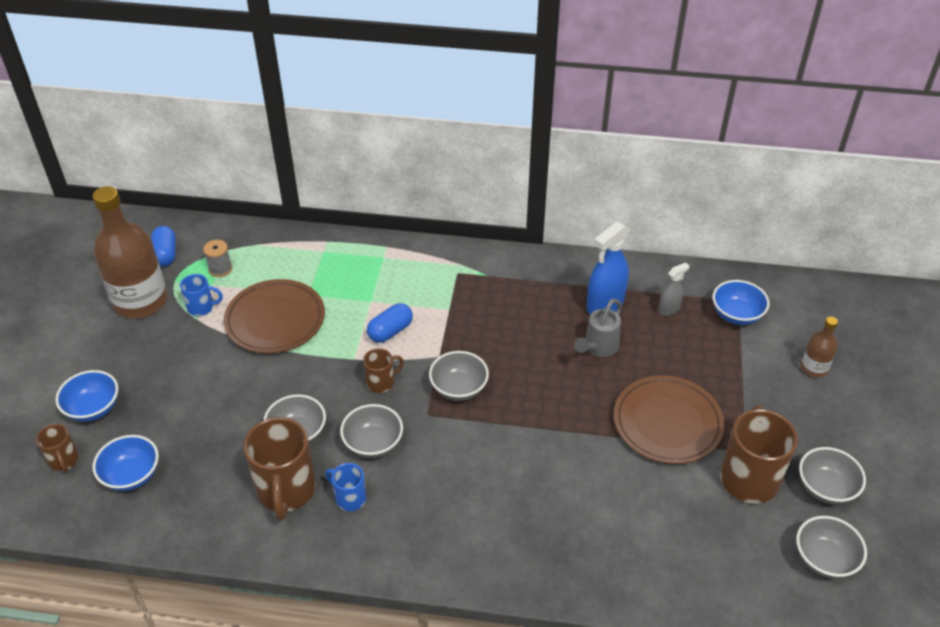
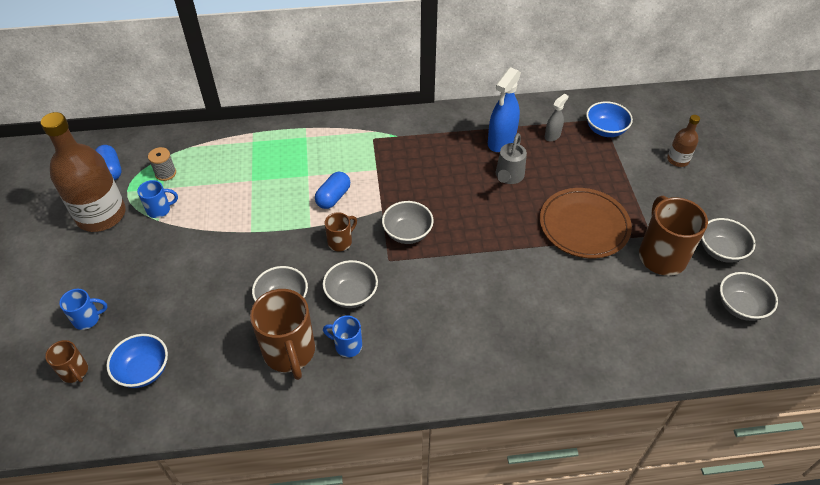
camera: 15 degrees left, 5 degrees up
(93, 408) = (88, 319): blue bowl -> blue mug
(275, 320) = (230, 207): brown plate -> none

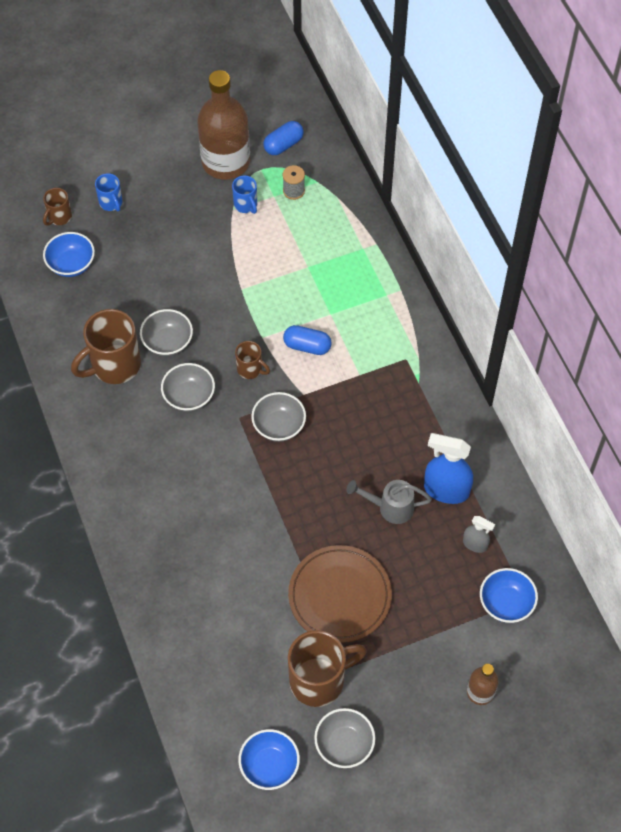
camera: 75 degrees right, 10 degrees up
(347, 346) = (132, 409): blue mug -> none
(740, 307) = (269, 765): grey bowl -> blue bowl

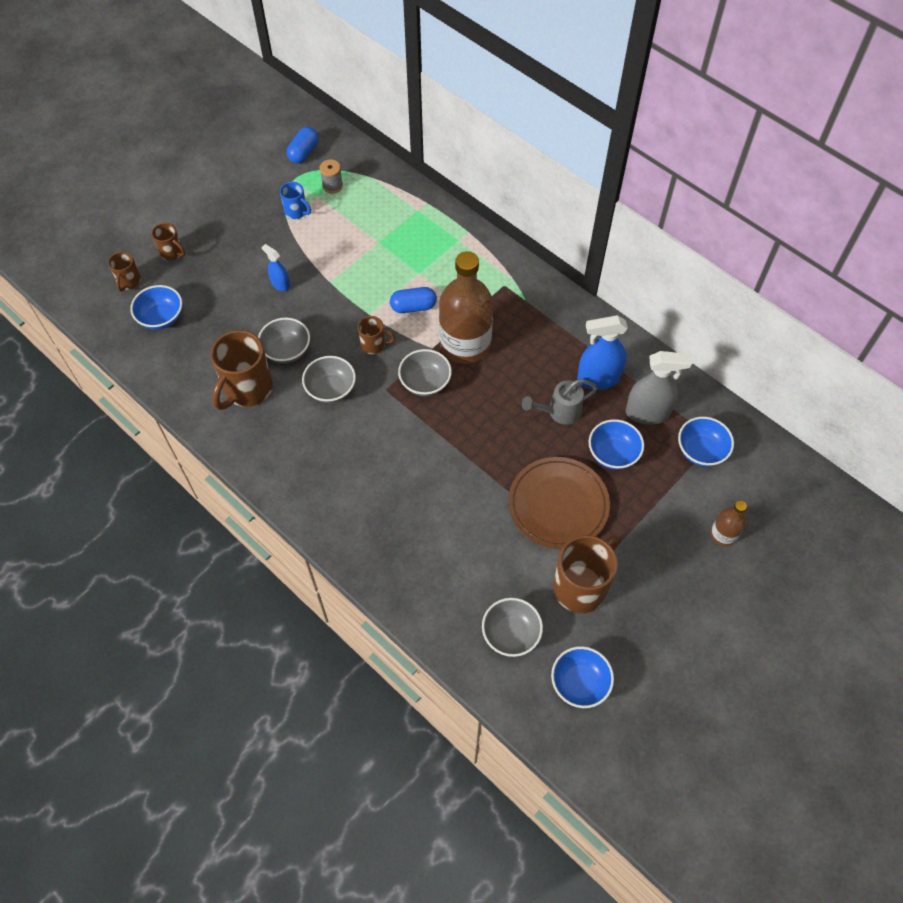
camera: 25 degrees left, 0 degrees up
(111, 203) = (172, 253): blue mug -> brown mug
(194, 273) = (280, 284): none -> blue spray bottle
(226, 162) = (260, 183): brown bottle -> brown bottle (465, 344)
(344, 744) = (634, 633): grey bowl -> grey bowl (511, 634)
(419, 569) = (613, 453): none -> blue bowl
(475, 544) = (647, 413): grey spray bottle -> grey spray bottle, size x1.82

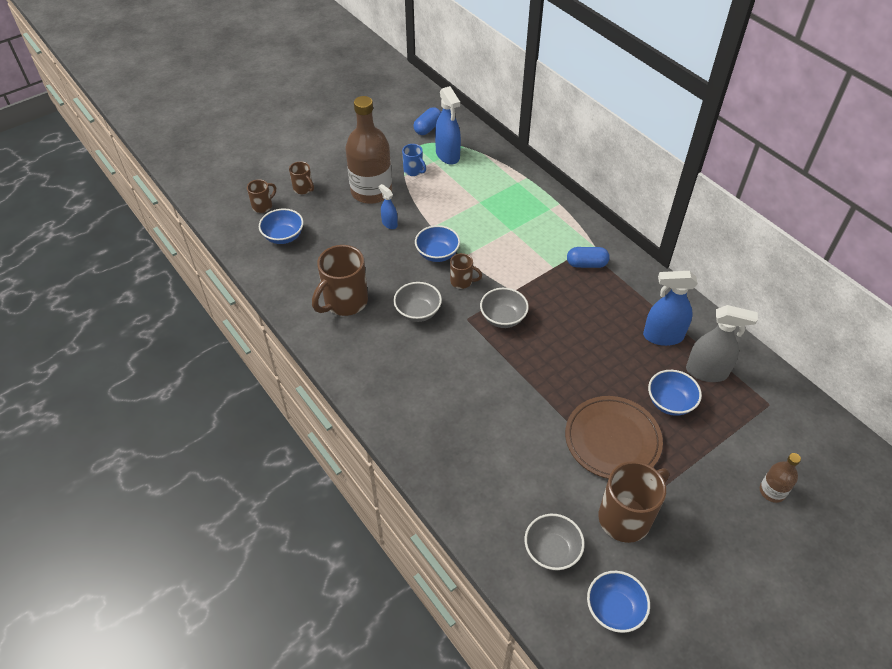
camera: 10 degrees right, 10 degrees down
(129, 282) = (263, 206): brown mug -> brown mug turned 150 degrees counterclockwise
(286, 350) = (385, 276): grey bowl -> none
(332, 186) = (447, 155): grey spool -> blue spray bottle
(413, 307) = (502, 256): blue capsule -> blue capsule (586, 264)
(465, 344) = (543, 292): brown bottle -> brown bottle (371, 191)
(559, 412) = (623, 359): grey watering can -> none
(701, 451) = (756, 412): blue bowl -> blue bowl (437, 254)

